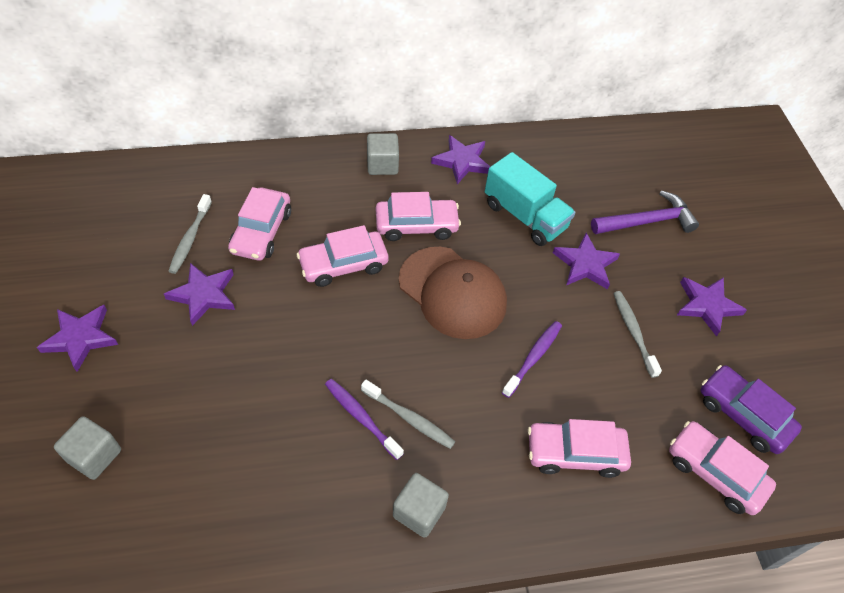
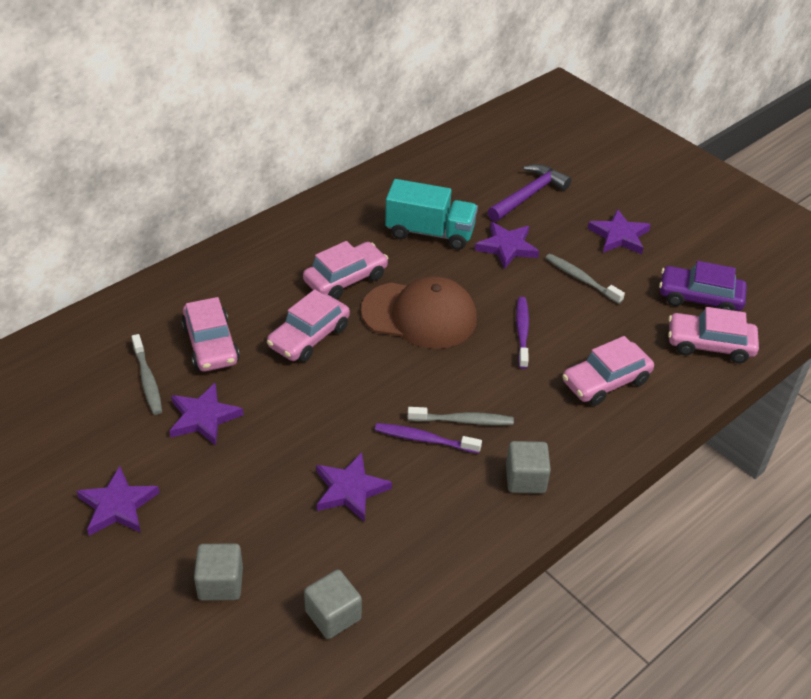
camera: 30 degrees left, 10 degrees down
(382, 165) = (273, 244): grey cube -> grey cube (333, 615)
(462, 161) = (342, 213): purple star -> purple star (350, 489)

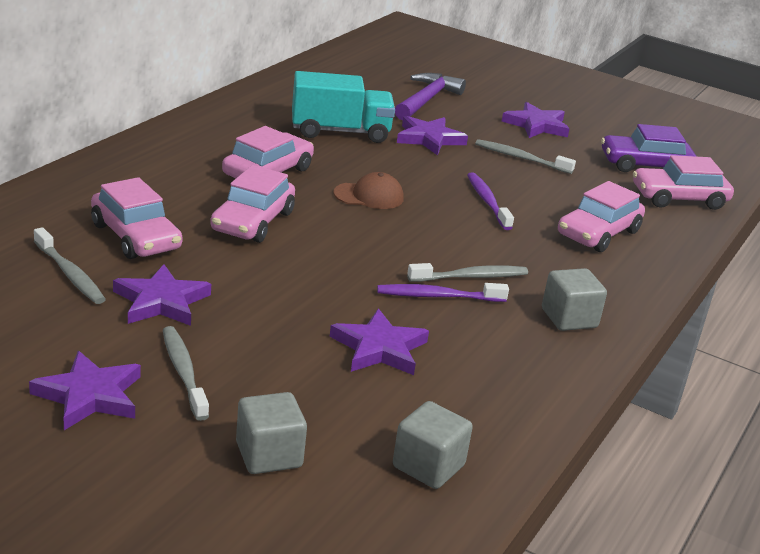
camera: 20 degrees left, 15 degrees down
(192, 493) = (183, 372): none -> grey toothbrush
(419, 315) = (369, 196): brown cap -> brown cap, size x0.51

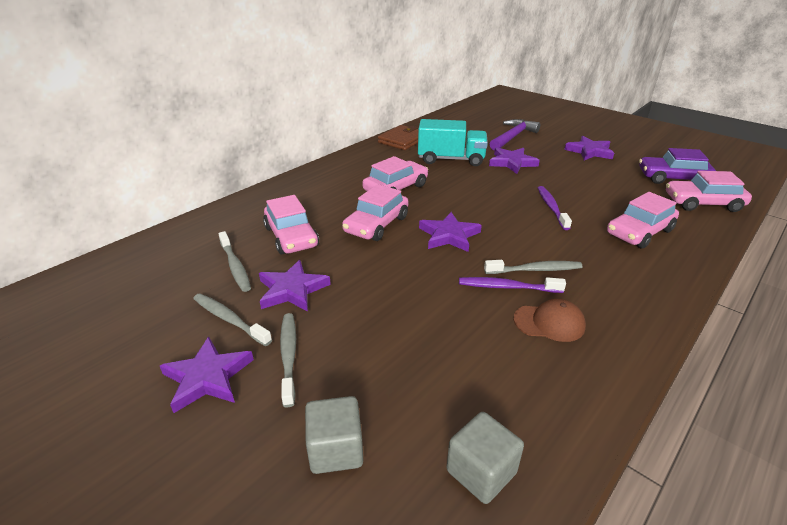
camera: 15 degrees right, 5 degrees up
(261, 100) = (403, 140): none -> brown wallet
(369, 196) = (464, 204): brown cap -> brown cap (549, 323)
(379, 348) = (453, 336): purple star -> purple star (449, 235)
(520, 158) = (577, 175): grey toothbrush -> grey toothbrush (229, 319)
(569, 318) = (617, 309): grey cube -> none

